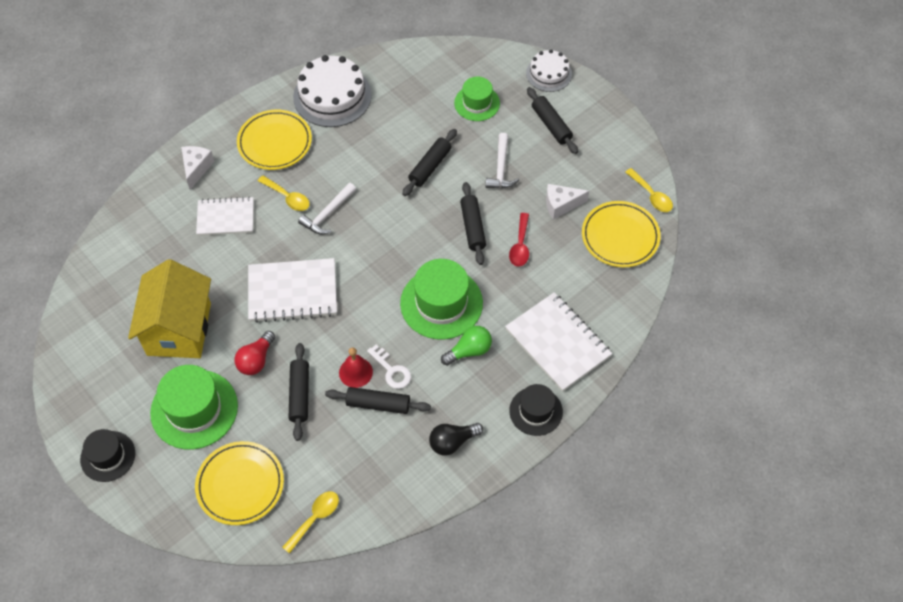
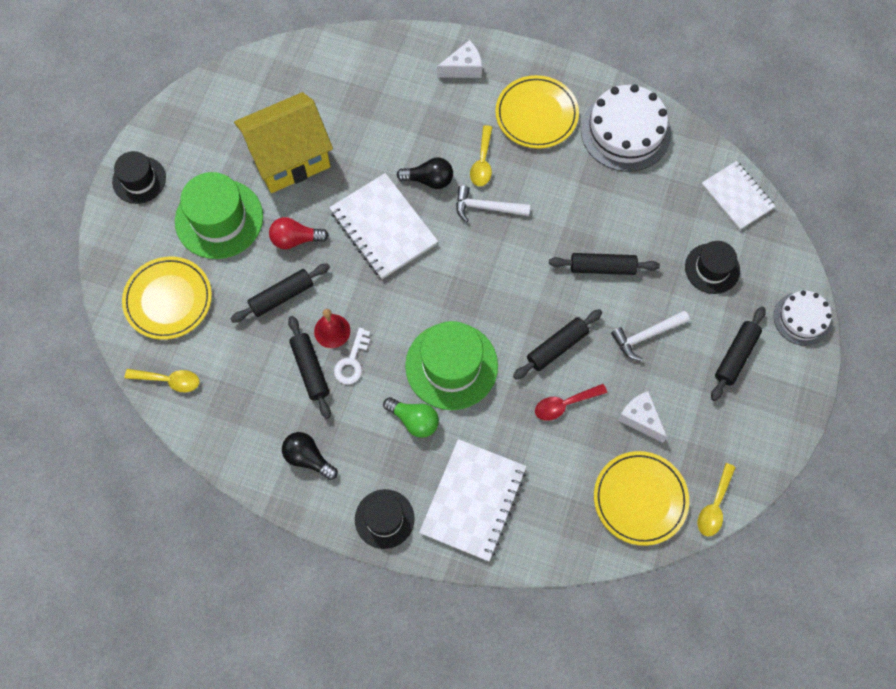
camera: 60 degrees right, 10 degrees up
(225, 217) = (426, 124): white notebook -> white notebook (737, 196)
(275, 240) = (429, 180): none -> black light bulb
(477, 103) = (712, 268): green hat -> black hat

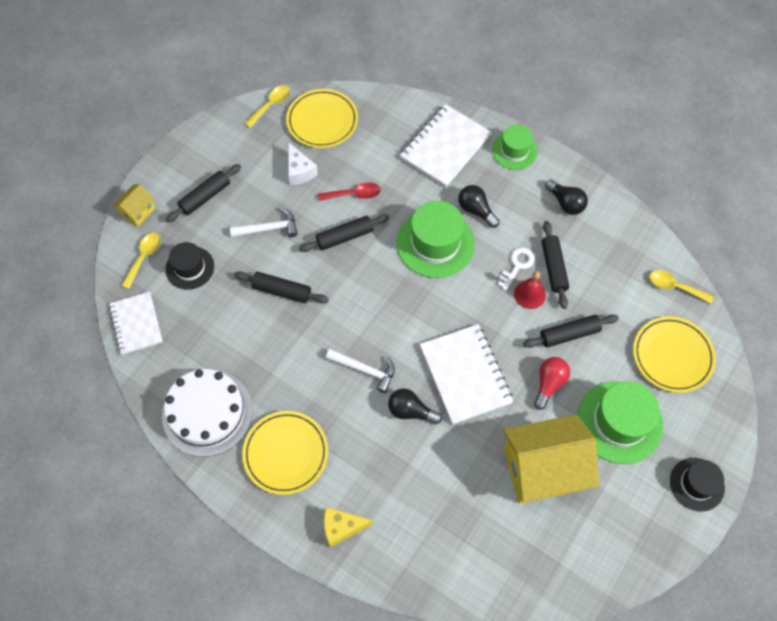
camera: 165 degrees left, 5 degrees down
(295, 239) = (549, 384): red light bulb -> red light bulb turned 75 degrees counterclockwise
(384, 519) = (514, 150): black hat -> green hat
(414, 420) = (476, 210): green light bulb -> black light bulb
(463, 68) = (341, 527): white cheese -> yellow cheese
(482, 162) = (355, 416): yellow spoon -> yellow spoon (144, 257)
(802, 318) = (138, 211): white cake -> yellow house

